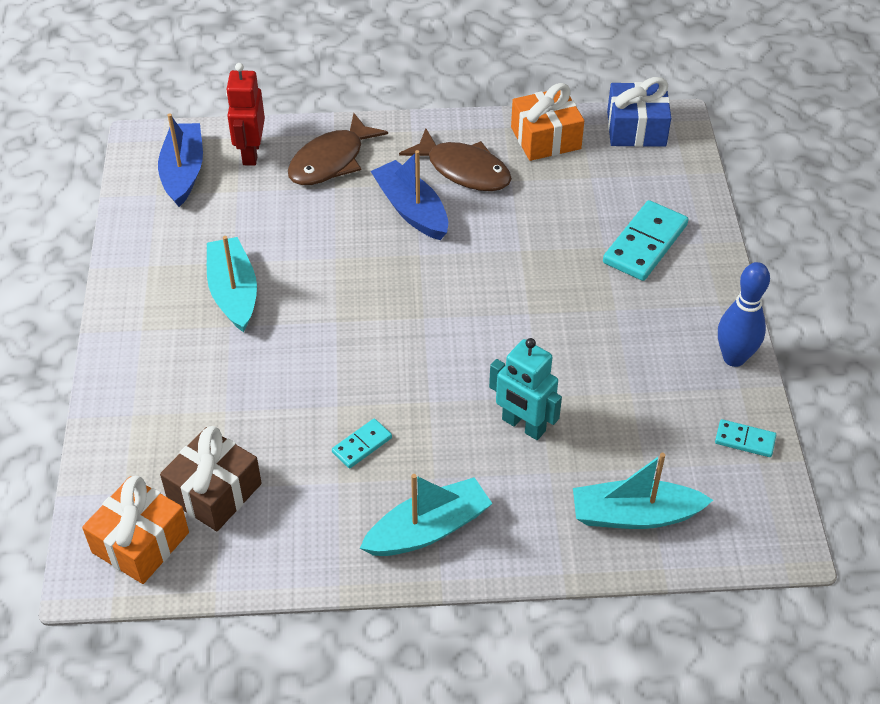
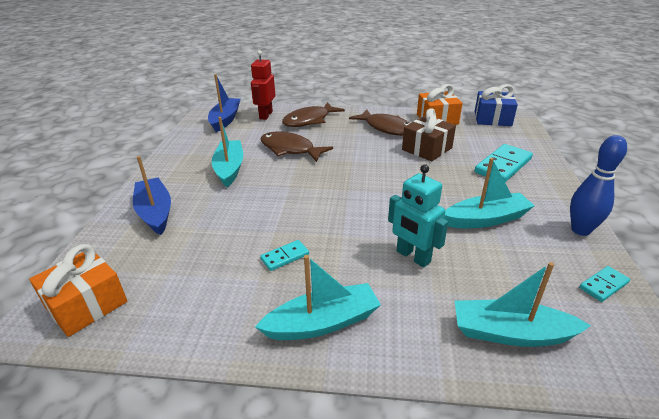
camera: 10 degrees right, 15 degrees down
(214, 492) = (162, 275): brown gift -> brown gift (427, 149)
(317, 238) = (290, 149): none -> brown fish
(411, 209) = (351, 141): blue boat -> blue boat (155, 212)
(616, 352) = (486, 219): none -> turquoise boat
(745, 440) = (603, 285): turquoise domino -> turquoise domino turned 60 degrees counterclockwise

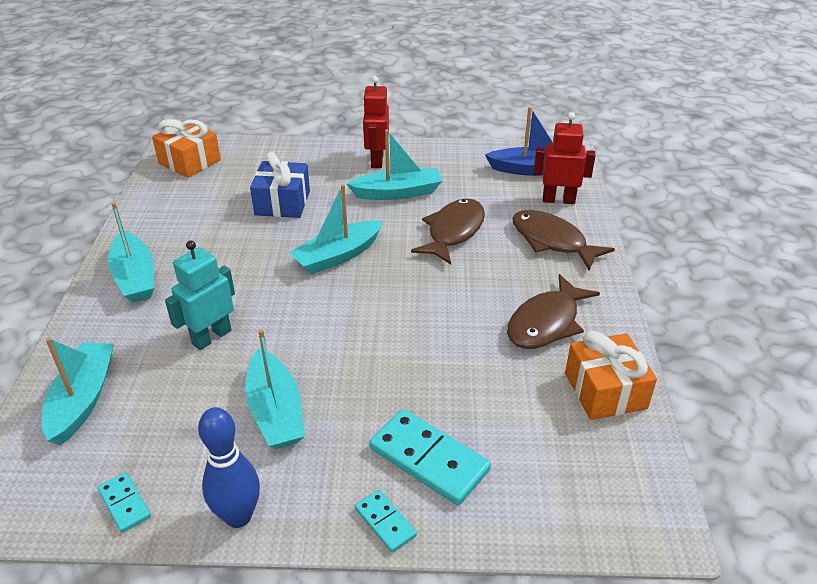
camera: 85 degrees right, 5 degrees up
(155, 212) = (310, 164): blue boat -> none
(172, 177) = (376, 160): none -> red robot
(285, 257) = (228, 249): turquoise domino -> turquoise domino (385, 522)
(309, 196) = (338, 256): none -> turquoise boat
(427, 149) = (477, 367): brown gift -> none
(492, 119) = (636, 480): blue gift -> blue gift (282, 203)

